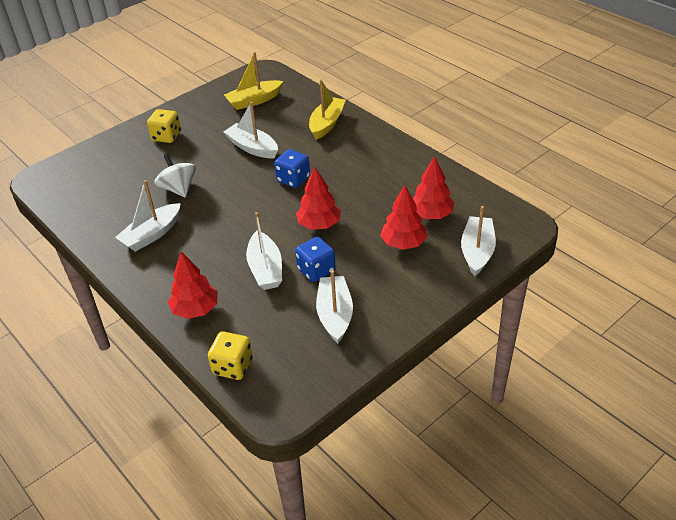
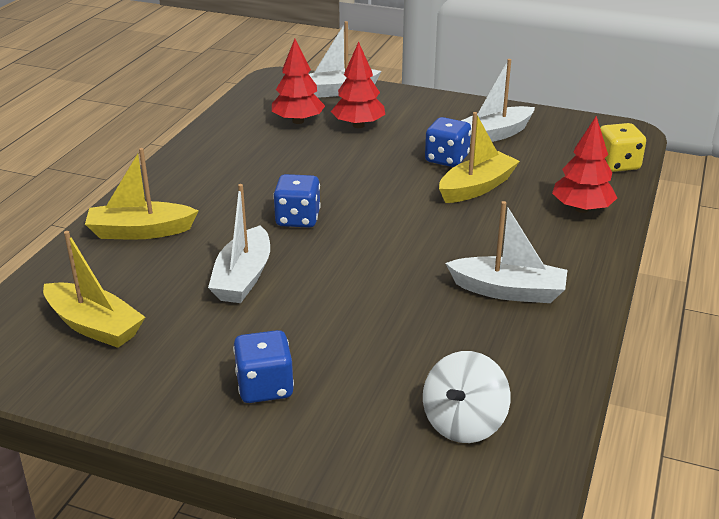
camera: 120 degrees left, 10 degrees down
(166, 136) = (265, 387): yellow dice -> blue dice
(178, 189) = (395, 309): white spinning top -> white spinning top (463, 423)
(265, 269) = (476, 187): white boat -> yellow boat
(319, 224) = (372, 177): red tree -> none

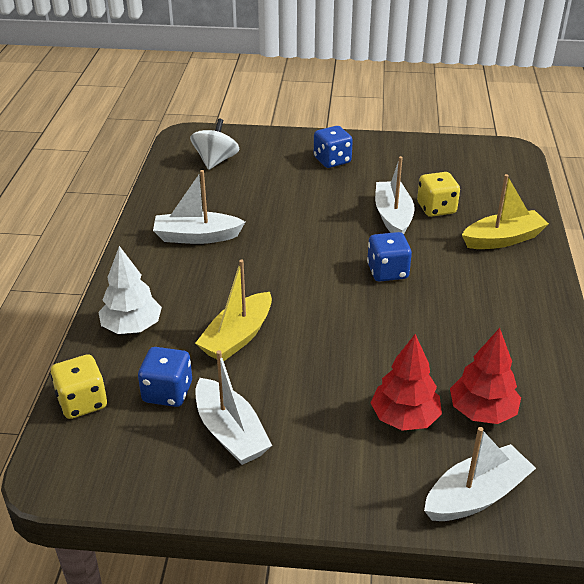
camera: 165 degrees right, 5 degrees up
(94, 326) = (459, 174): yellow boat -> none
(179, 279) = (436, 208): none -> yellow dice
(446, 159) = (278, 375): blue dice -> blue dice (167, 392)
(494, 134) = (230, 432): white boat -> white boat turned 105 degrees clockwise
(582, 209) = (132, 327): red tree -> white tree

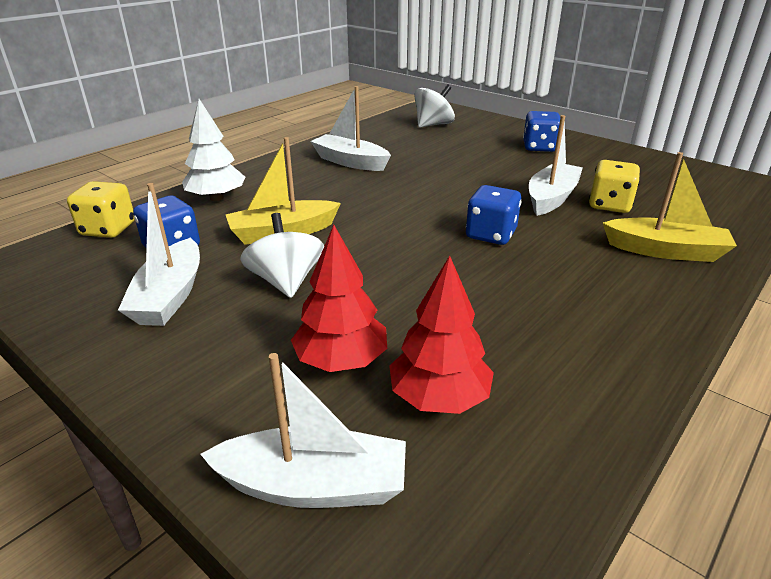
camera: 35 degrees right, 5 degrees down
(297, 379) = (286, 282): none -> white spinning top

